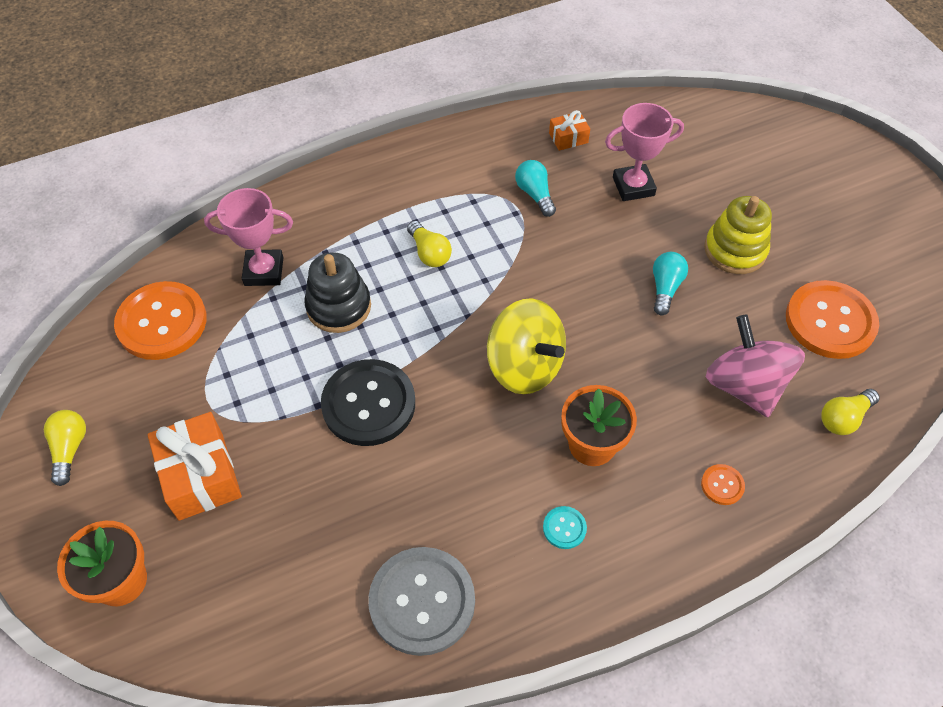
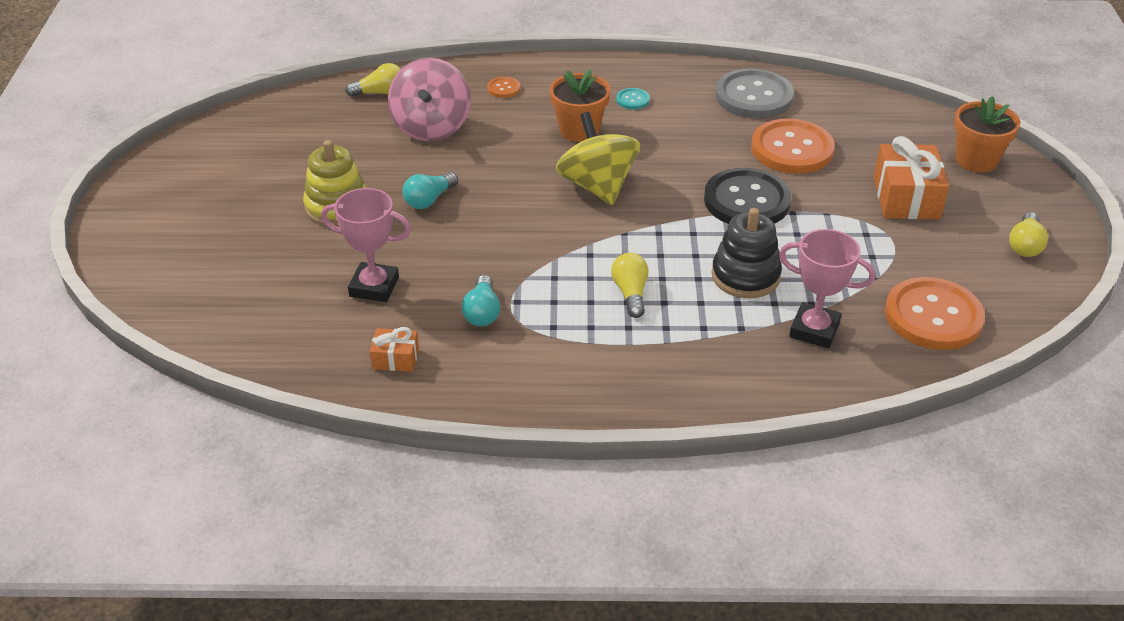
camera: 155 degrees left, 15 degrees down
(830, 321) = (319, 141): orange button -> orange button (792, 149)

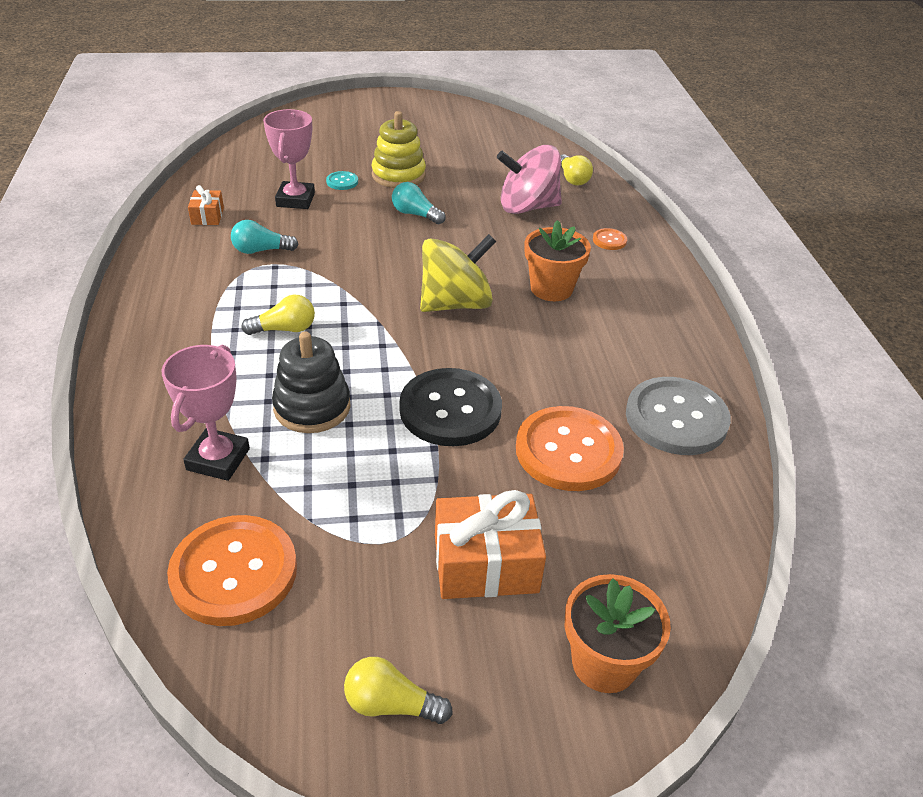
camera: 80 degrees right, 0 degrees up
(633, 100) = (625, 322): turquoise button -> turquoise button (342, 182)

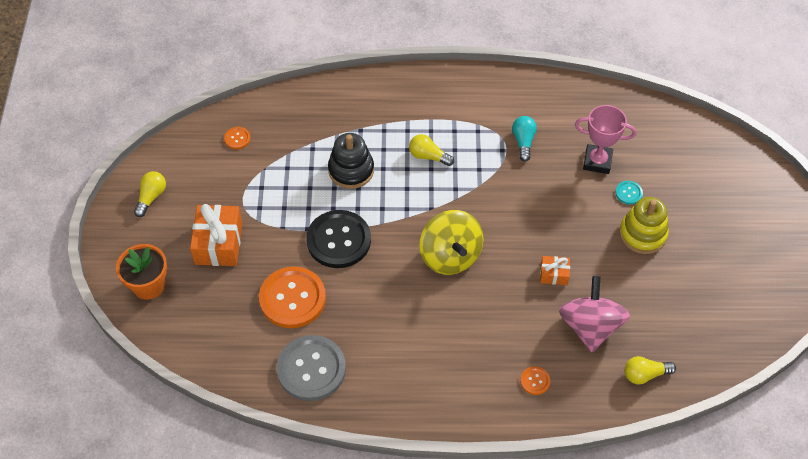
camera: 100 degrees right, 15 degrees up
(207, 216) = (571, 108): orange gift -> orange gift (554, 274)
(218, 459) = (315, 128): pink trophy -> none
(234, 572) = (237, 138): orange button -> orange button, size x0.43
(284, 329) = (428, 156): yellow light bulb -> yellow light bulb turned 120 degrees clockwise
(415, 214) = (576, 241): turquoise light bulb -> none
(551, 289) = (465, 322): orange flower pot -> none

